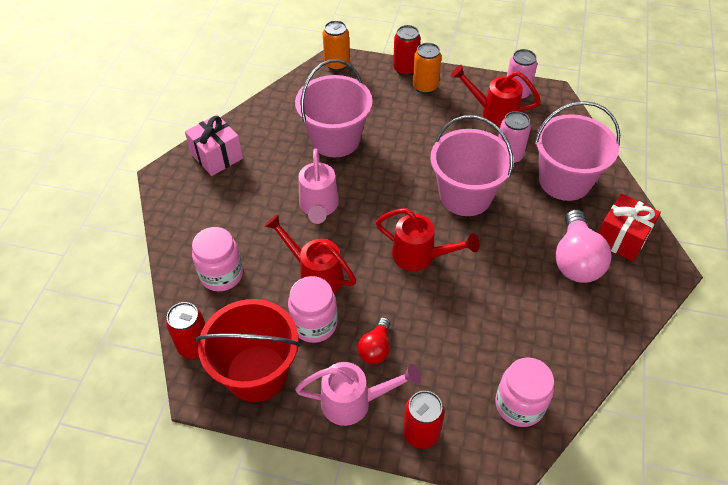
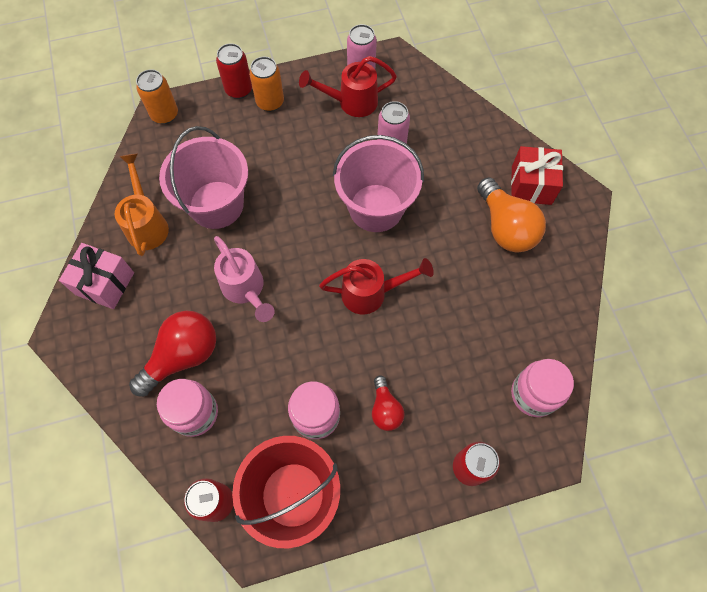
camera: 30 degrees left, 15 degrees up
(239, 231) = (183, 356): none -> red light bulb
(274, 130) = (147, 223): none -> orange watering can
(315, 274) = (285, 363): red watering can -> none
(355, 402) = (398, 472): pink watering can -> none
(564, 181) = (454, 149): pink bucket -> none
(575, 260) = (505, 227): pink light bulb -> orange light bulb

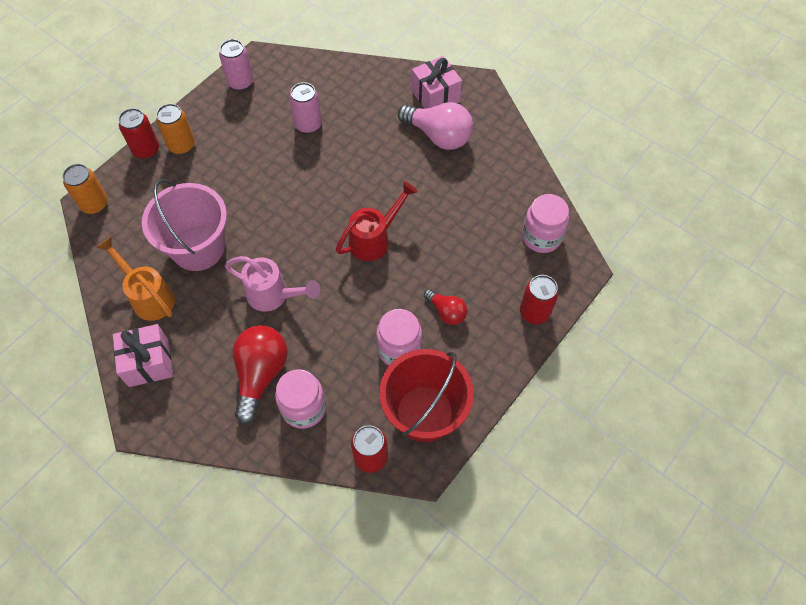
camera: 35 degrees left, 5 degrees down
(351, 102) = (250, 110): red watering can -> none
(376, 208) = (331, 177): pink bucket -> none
(505, 227) = (438, 136): orange light bulb -> pink light bulb
(531, 185) = (435, 96): red gift -> pink gift

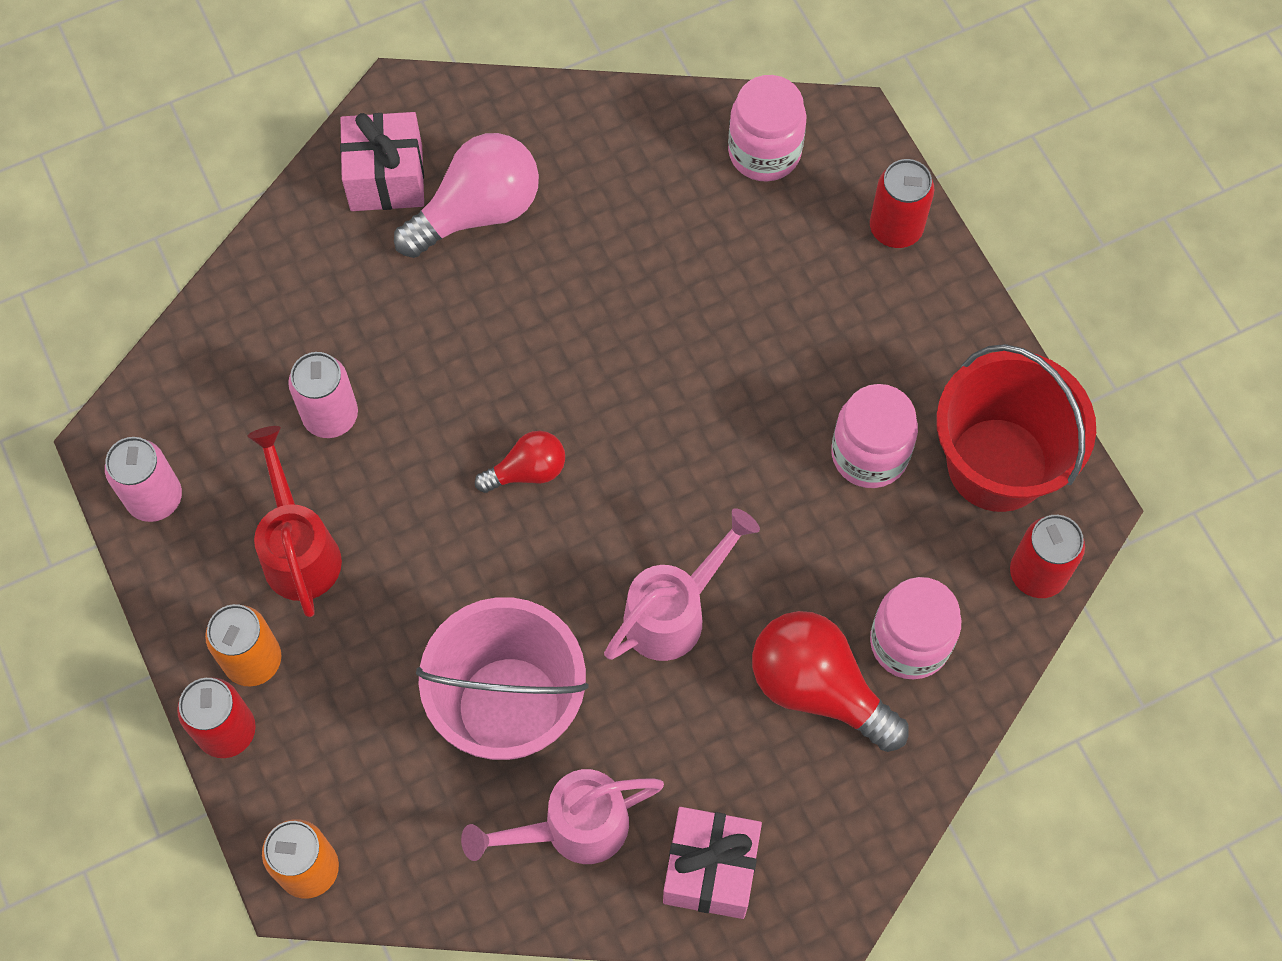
camera: 65 degrees left, 5 degrees up
(148, 296) = (571, 828): orange watering can -> pink watering can
(375, 239) = (641, 404): red watering can -> red watering can (299, 548)
(446, 312) = (835, 355): red light bulb -> red light bulb (527, 471)

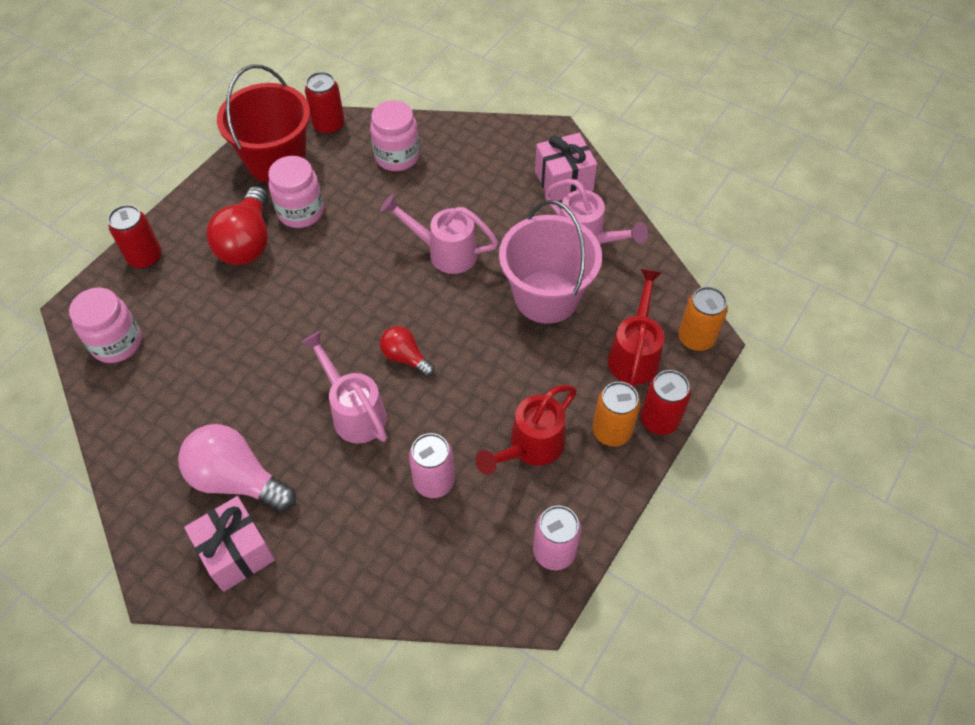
camera: 120 degrees left, 10 degrees down
(342, 768) = (635, 353): none -> red watering can
(486, 373) = (354, 411): none -> pink watering can
(818, 688) = (445, 180): red light bulb -> red light bulb (247, 242)

